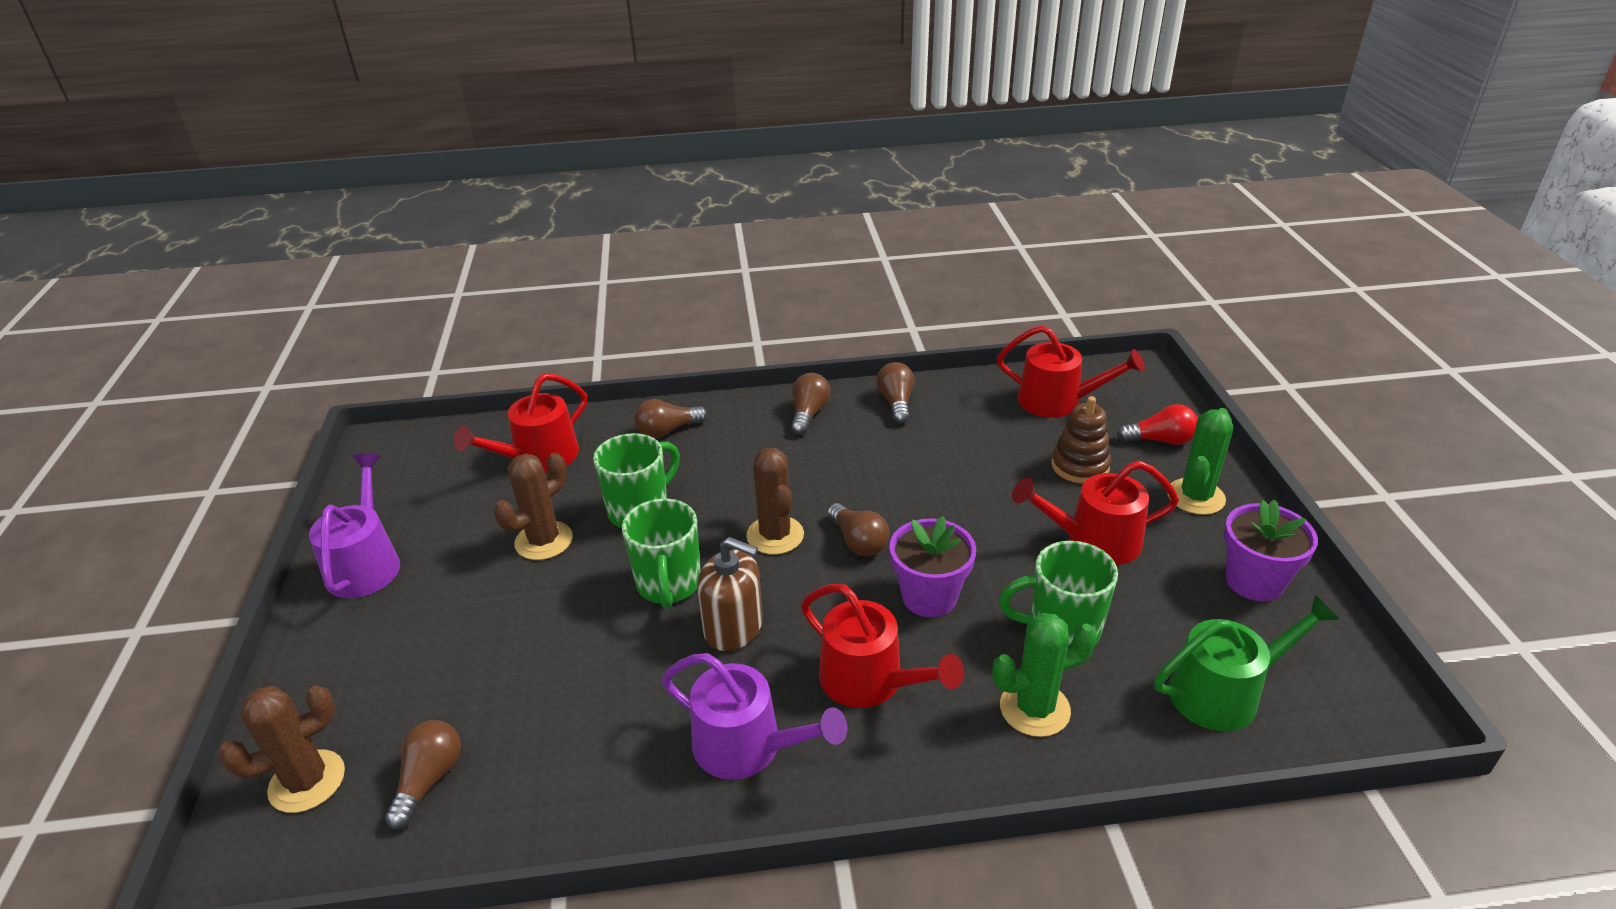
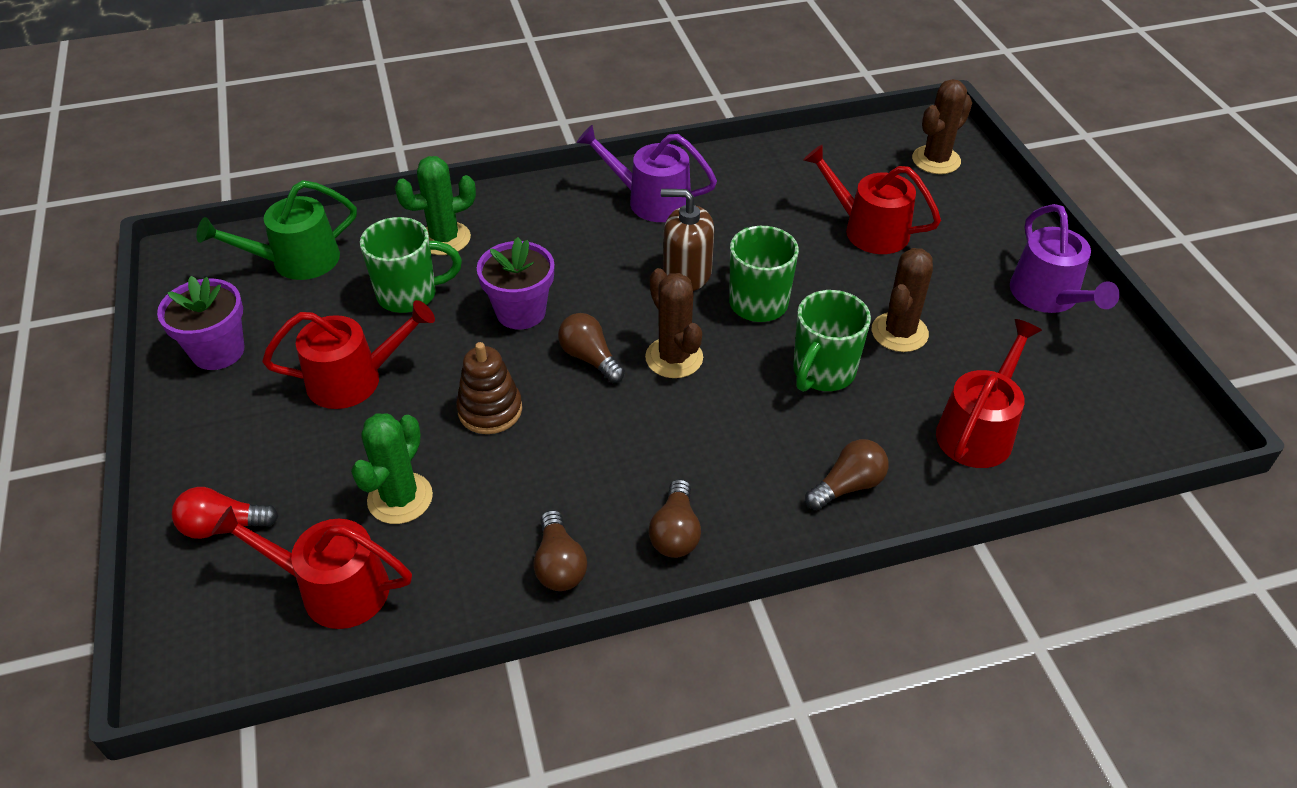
camera: 170 degrees right, 10 degrees up
(429, 780) = (856, 167): brown light bulb -> none
(869, 681) = (569, 245): red watering can -> red watering can (868, 230)
(1080, 466) = (338, 475): brown stacking toy -> brown stacking toy (490, 410)
(1195, 497) = (223, 442): green cactus -> green cactus (400, 498)

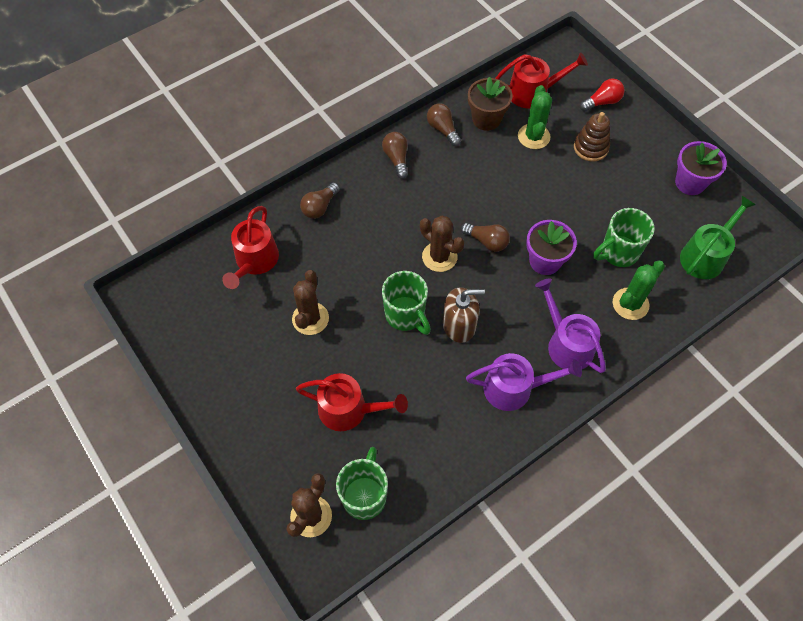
camera: 160 degrees right, 15 degrees up
(354, 379) = (604, 189): red watering can -> none
(463, 560) = (486, 119): none -> brown flower pot
(490, 410) = (521, 193): brown stacking toy -> brown stacking toy (590, 147)
(822, 373) = (350, 273): green mug -> green mug (364, 496)
(1048, 296) = (216, 382): purple watering can -> purple watering can (566, 344)

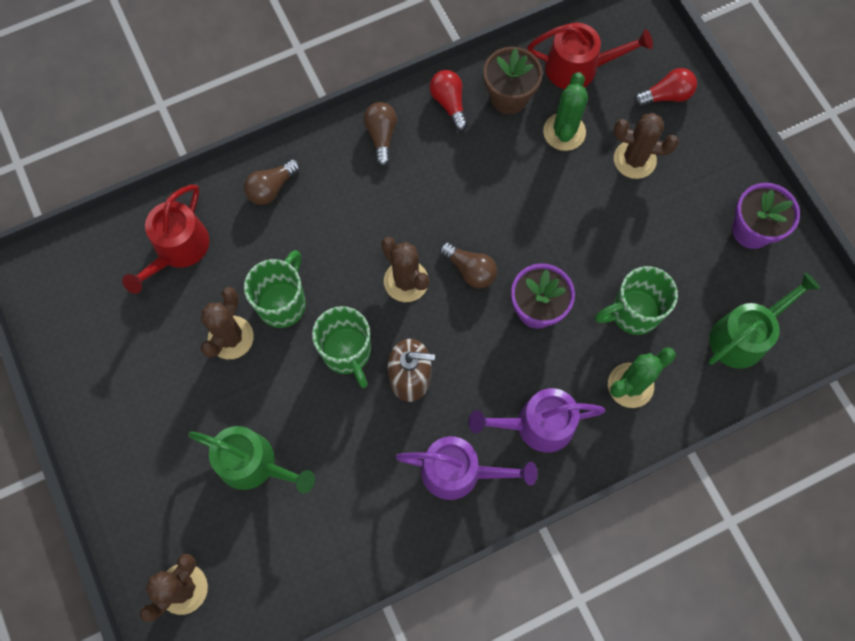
camera: 10 degrees right, 10 degrees up
(349, 410) = (253, 464): red watering can -> green watering can
(364, 496) = (250, 575): green mug -> green mug (283, 303)
(443, 129) = (449, 103): brown light bulb -> red light bulb
(566, 344) = (537, 425): purple watering can -> purple watering can turned 75 degrees counterclockwise
(590, 147) = (634, 159): brown stacking toy -> brown cactus

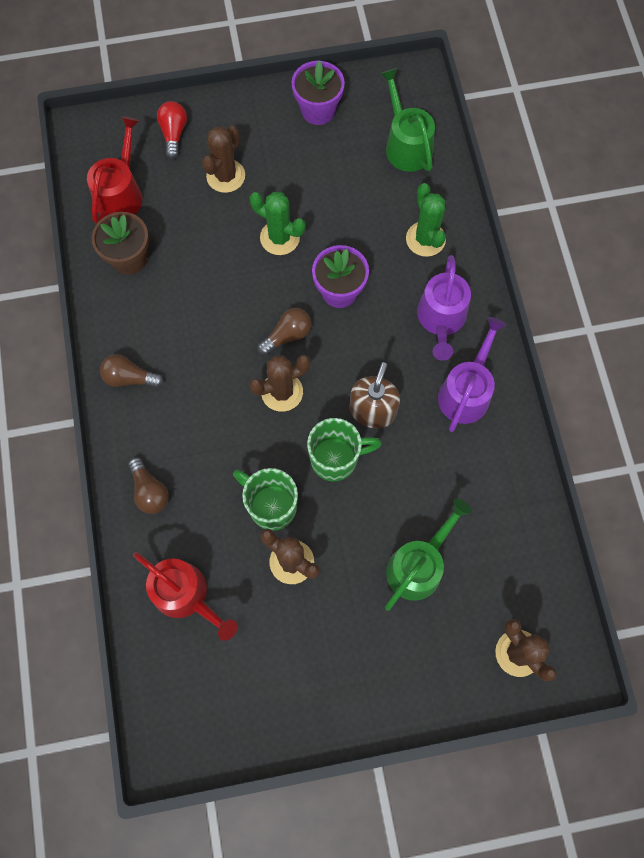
camera: 75 degrees left, 0 degrees up
(449, 103) = (117, 310): red light bulb -> none
(564, 132) = (180, 223): green cactus -> green cactus (279, 238)
(633, 313) = (364, 219): green mug -> none

